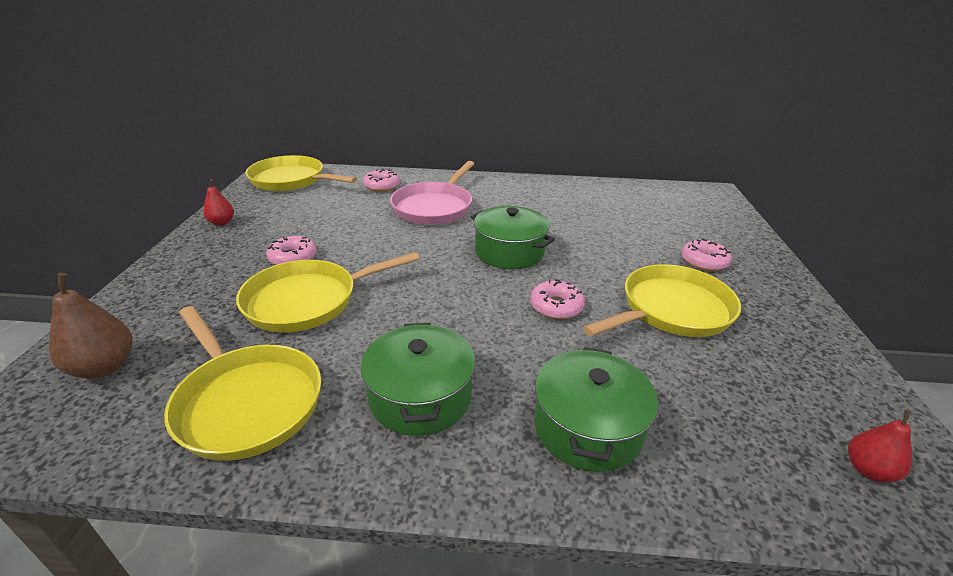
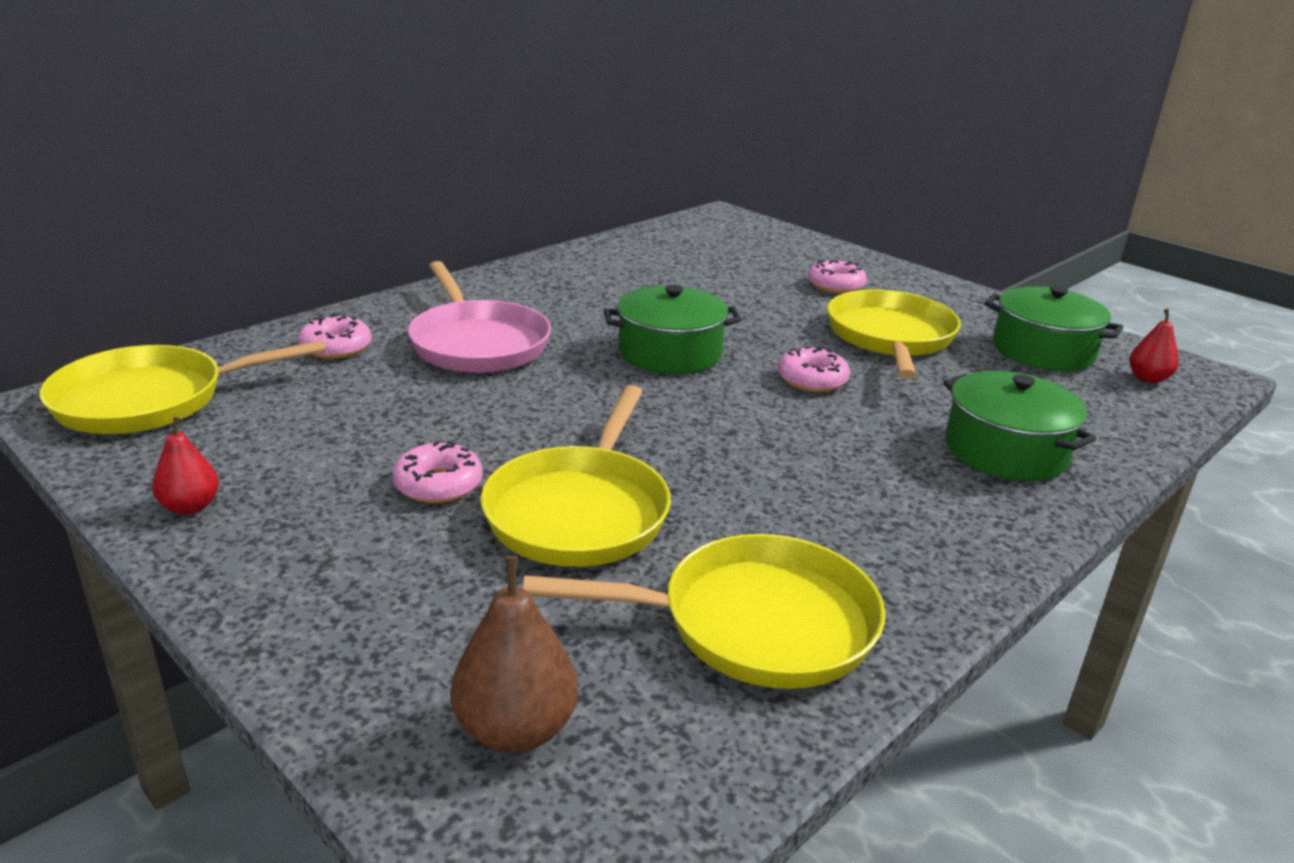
camera: 50 degrees left, 5 degrees down
(420, 396) = (873, 511): green pot -> green pot (1043, 351)

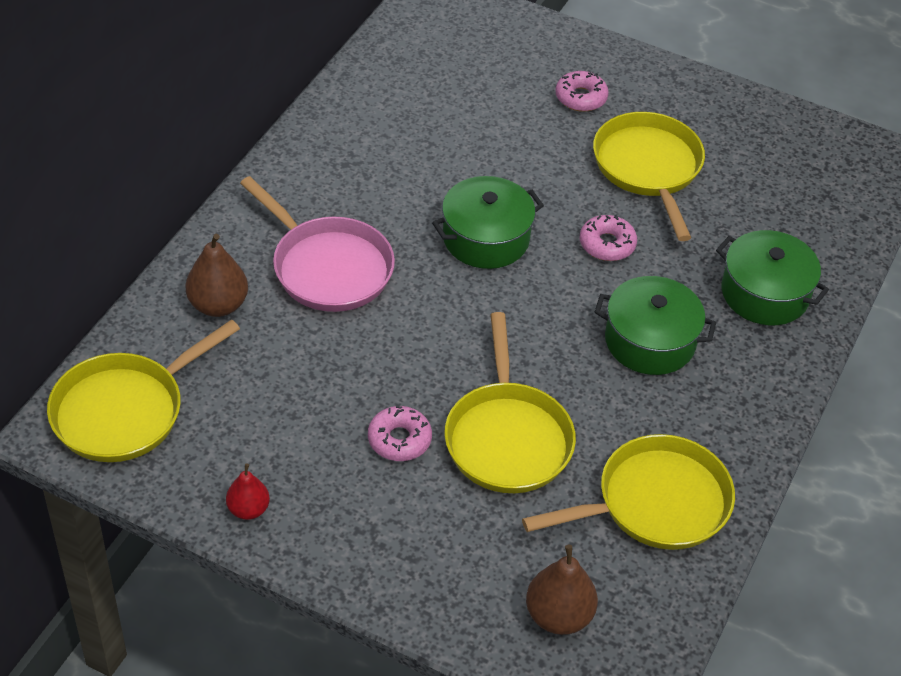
camera: 20 degrees left, 20 degrees up
(336, 347) = (218, 305): pink donut -> brown pear
(1043, 351) = (768, 156): green pot -> green pot (650, 341)
(1148, 378) = (850, 173): red pear -> none

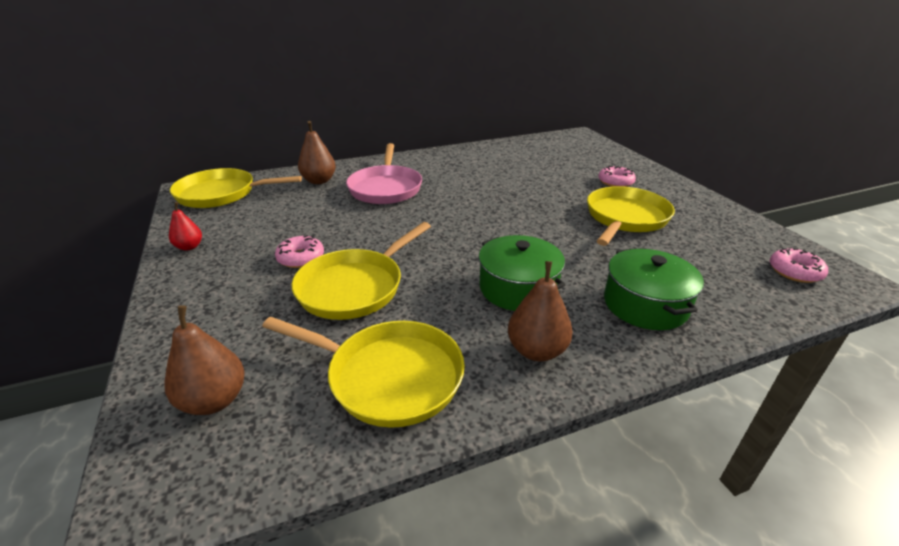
camera: 45 degrees right, 15 degrees down
(486, 238) = (481, 208): green pot -> none
(607, 244) = (551, 236): pink donut -> pink donut (794, 272)
(731, 401) = (536, 350): none -> brown pear

